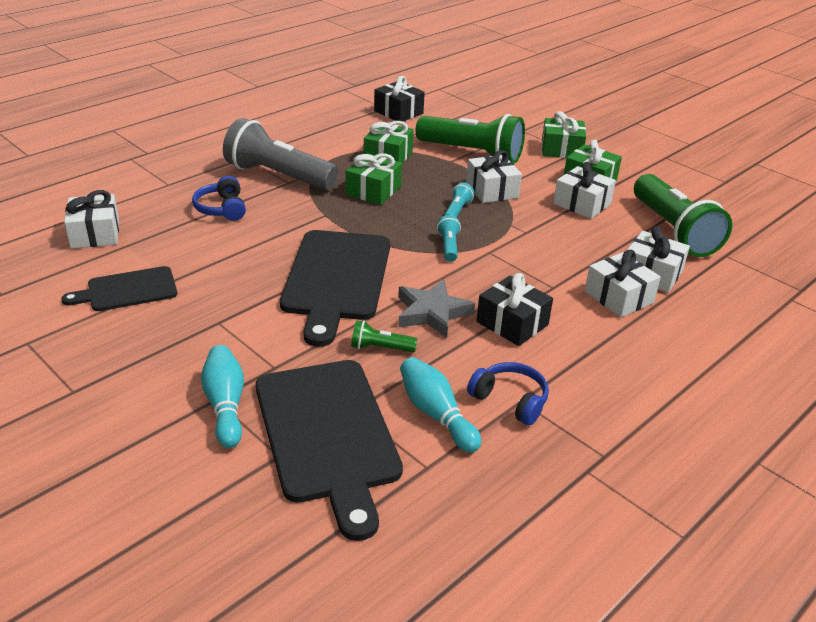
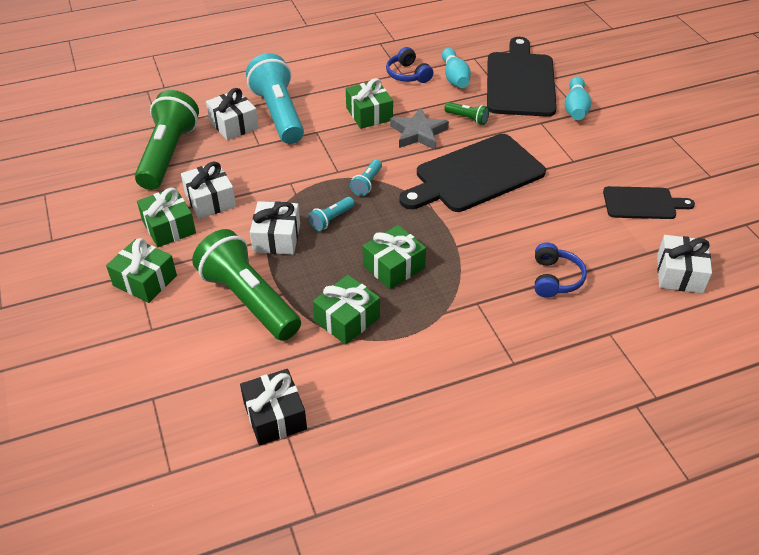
camera: 155 degrees left, 10 degrees up
(278, 176) = (484, 316): grey flashlight -> none
(336, 279) = (475, 175): black cutting board -> black cutting board turned 150 degrees counterclockwise
(512, 323) = (369, 114): black gift -> green gift
(618, 297) = (278, 114): white gift -> turquoise flashlight

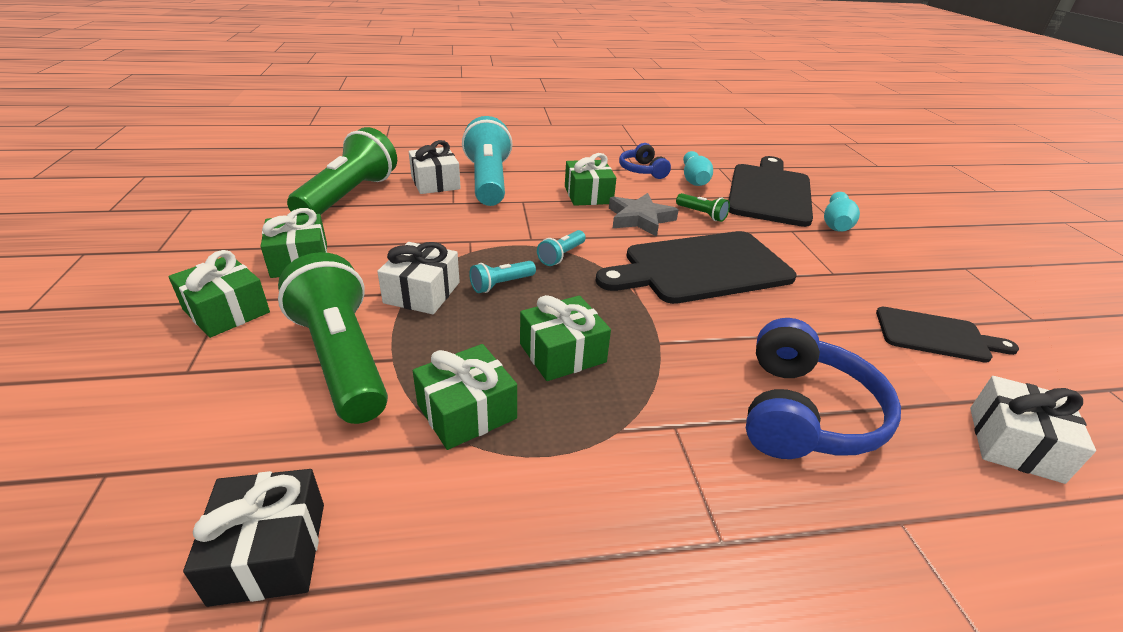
camera: 10 degrees right, 10 degrees down
(210, 200) = (366, 242): white gift -> none
(555, 278) = (804, 413): blue headphones -> blue headphones, size x1.68

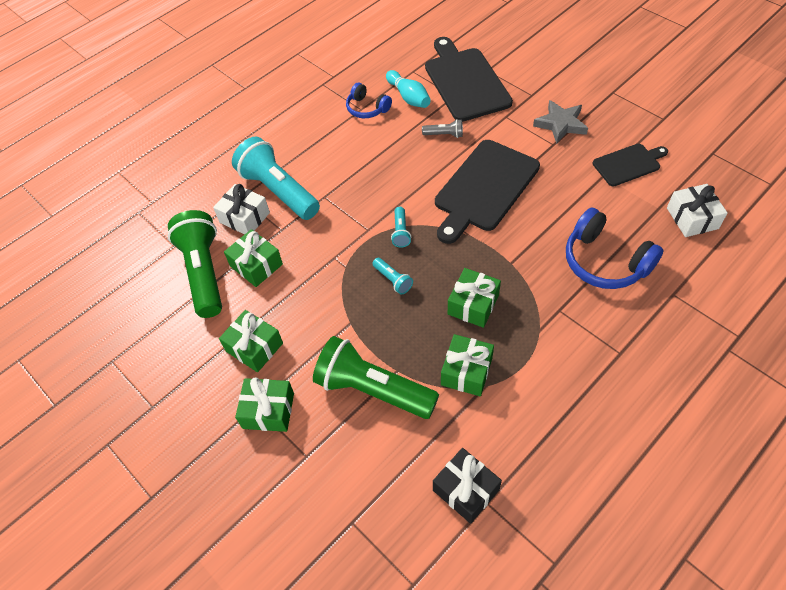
camera: 30 degrees left, 20 degrees up
(422, 292) = (357, 318): white gift -> none
(501, 284) = (393, 280): turquoise flashlight -> turquoise flashlight turned 60 degrees counterclockwise
(588, 195) = (359, 161): green gift -> green gift (256, 265)
(640, 219) = (413, 165): grey star -> grey star (561, 124)
(701, 214) = (444, 135): green flashlight -> grey flashlight
(804, 413) = (605, 261): blue headphones -> blue headphones turned 150 degrees clockwise
(836, 223) = (525, 92): turquoise bowling pin -> none

